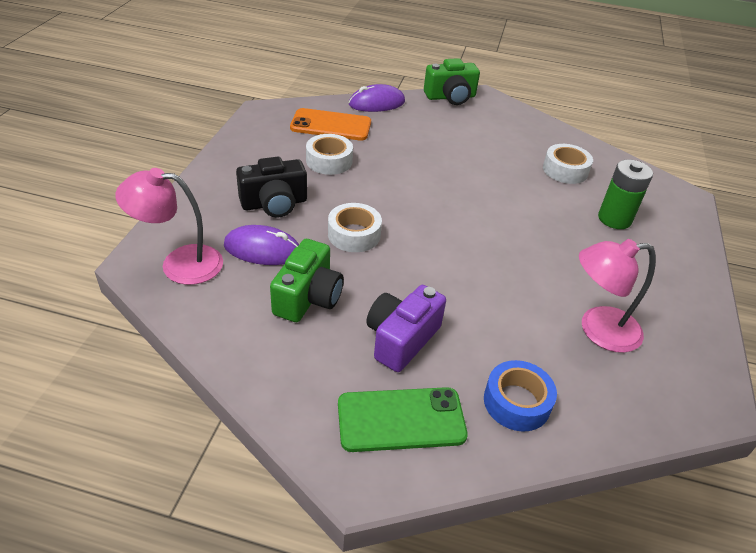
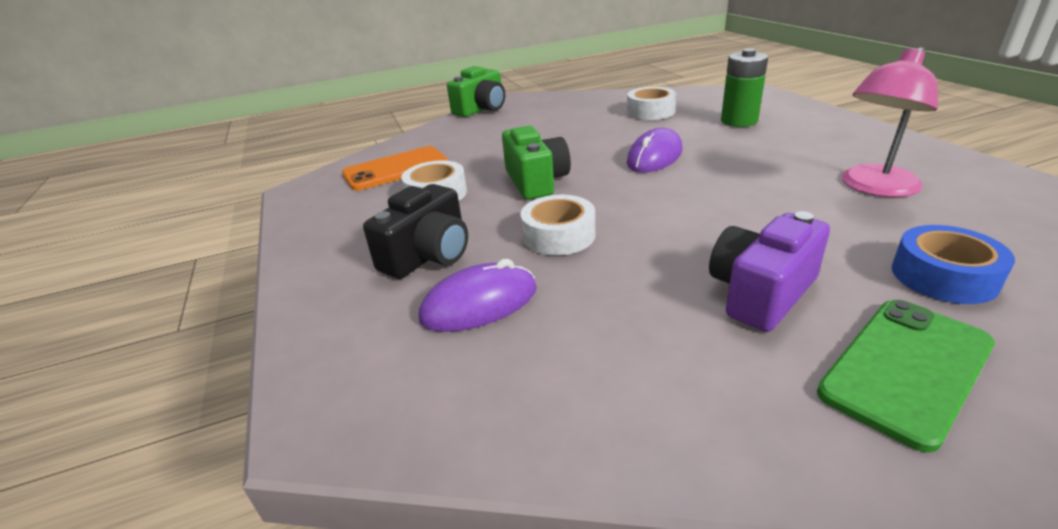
camera: 30 degrees left, 10 degrees down
(179, 263) = (386, 385): pink lamp -> none
(308, 297) = (606, 317): green camera -> green camera (536, 181)
(377, 103) = (419, 137): purple mouse -> purple mouse (654, 157)
(401, 339) = (760, 293): purple camera -> purple camera turned 45 degrees clockwise

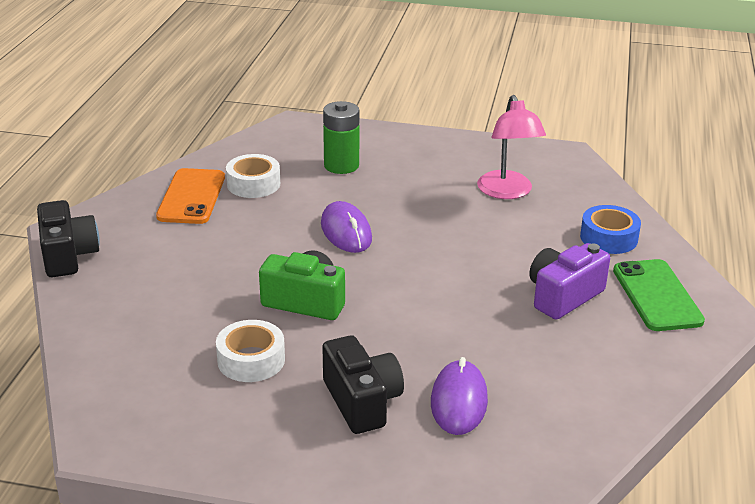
camera: 60 degrees left, 0 degrees up
(396, 169) = (150, 364): orange phone -> orange phone (191, 197)
(481, 109) = (68, 255): green camera -> black camera
(558, 235) = (410, 331): white tape -> none
(760, 293) = (563, 296): purple camera -> purple camera turned 60 degrees clockwise

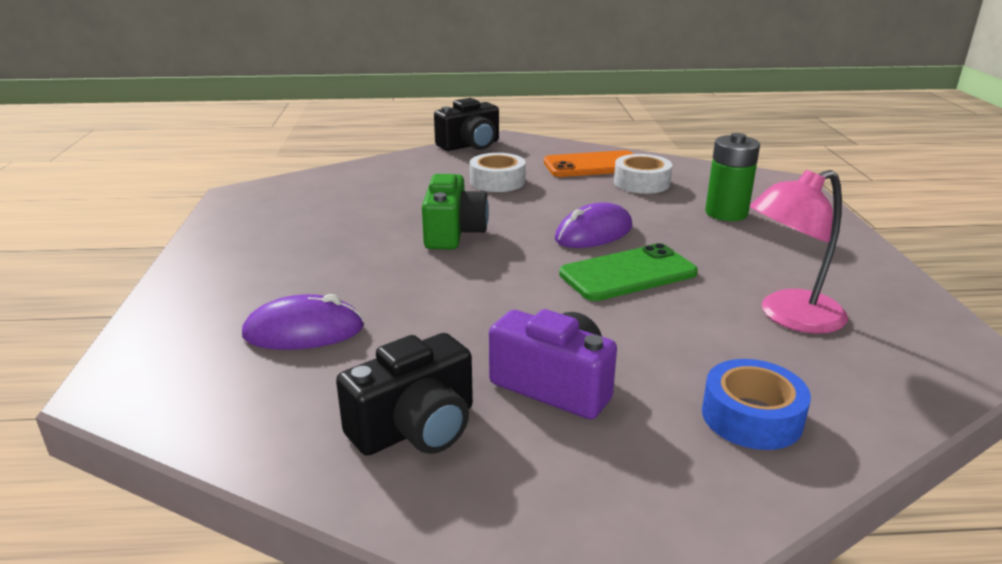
camera: 75 degrees right, 5 degrees down
(251, 360) = (352, 225): white tape -> white tape (497, 181)
(362, 401) = (297, 280): black camera -> black camera (416, 428)
(657, 295) = (614, 481): green phone -> green phone (628, 274)

